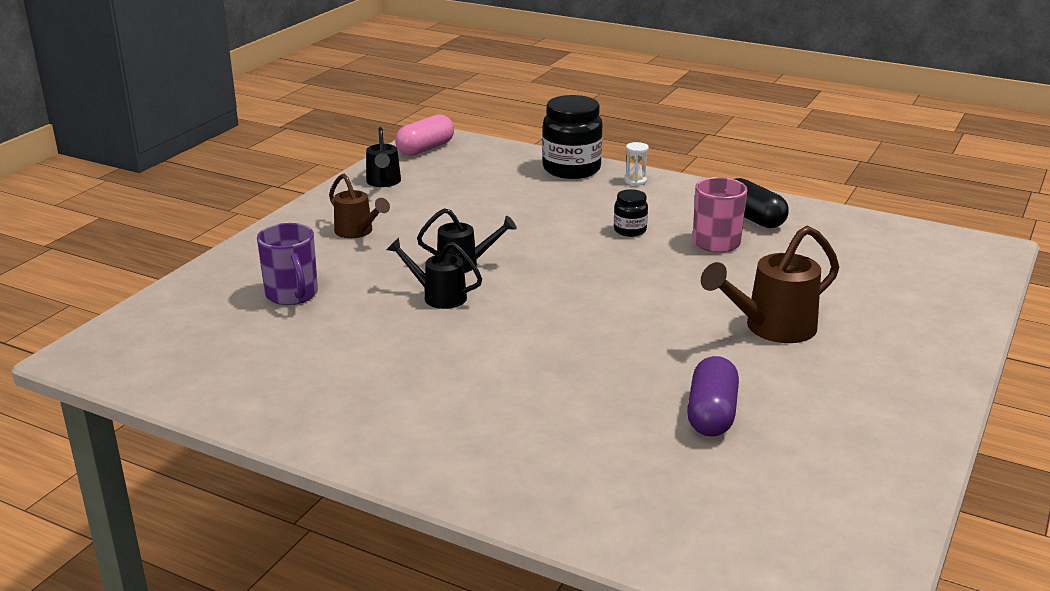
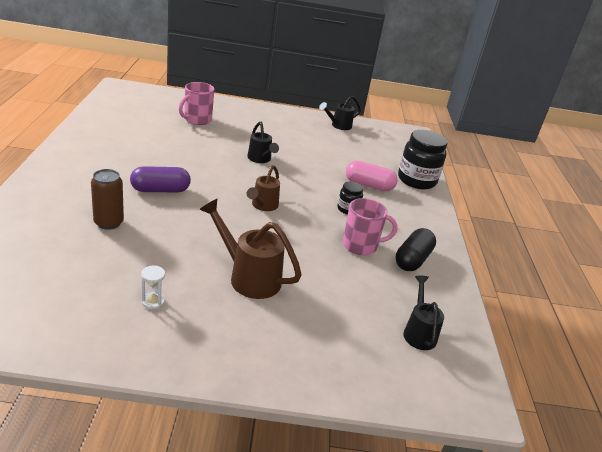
camera: 60 degrees right, 5 degrees up
(292, 294) = (197, 120): purple mug -> pink mug
(357, 232) = (274, 126): brown watering can -> brown watering can (263, 206)
(425, 149) = (394, 132): pink capsule -> pink capsule (369, 185)
(438, 296) = (219, 156): black watering can -> black watering can (419, 332)
(613, 419) = (108, 223): none -> brown can
(635, 181) = (423, 205): white hourglass -> white hourglass (153, 302)
(711, 414) = (126, 258): purple capsule -> purple capsule (160, 190)

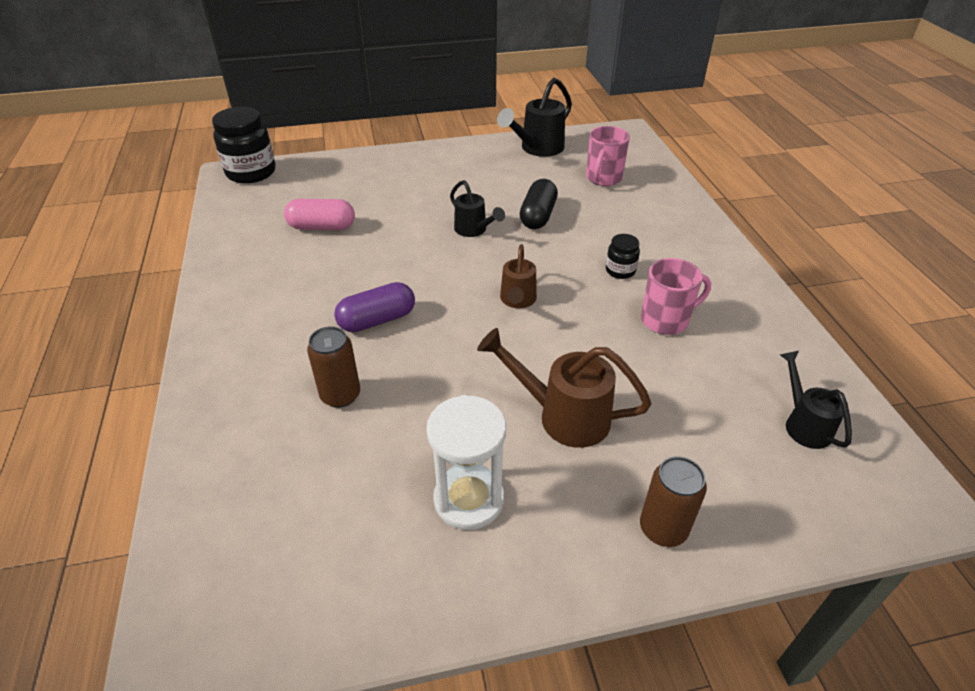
camera: 10 degrees left, 10 degrees up
(153, 302) = (469, 499): white hourglass -> white hourglass, size x2.22
(197, 120) = (360, 194): pink mug -> pink mug (603, 178)
(273, 358) = (663, 529): none -> brown can
(338, 126) = (537, 149): black watering can -> black watering can, size x1.57
(369, 185) = (623, 226): pink capsule -> pink capsule (322, 227)
(412, 260) = (735, 319): black capsule -> black capsule (538, 216)
(416, 180) = (673, 201): black jar -> black jar (251, 172)

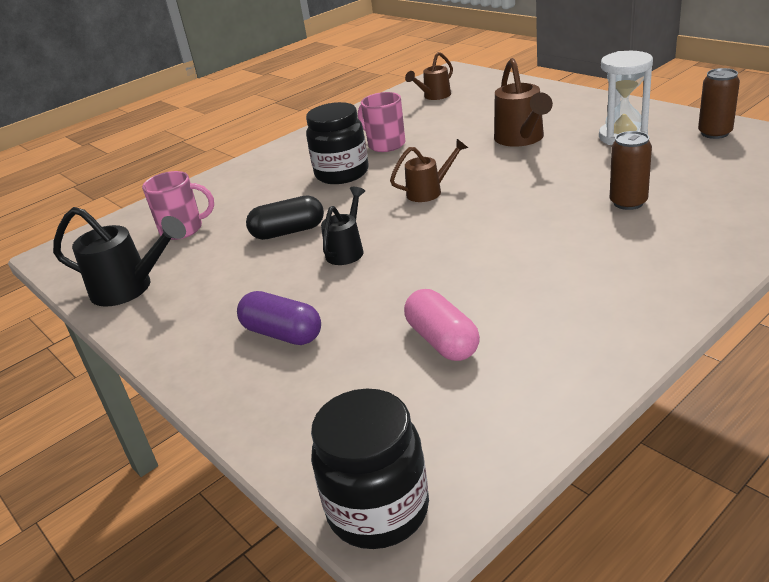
camera: 115 degrees left, 10 degrees down
(377, 320) = (535, 230): purple capsule -> purple capsule (282, 333)
(620, 271) = (342, 174): black jar -> black jar, size x1.98
(663, 529) = (555, 100): brown can -> brown can (714, 133)
(804, 424) = (434, 96): black watering can -> brown watering can

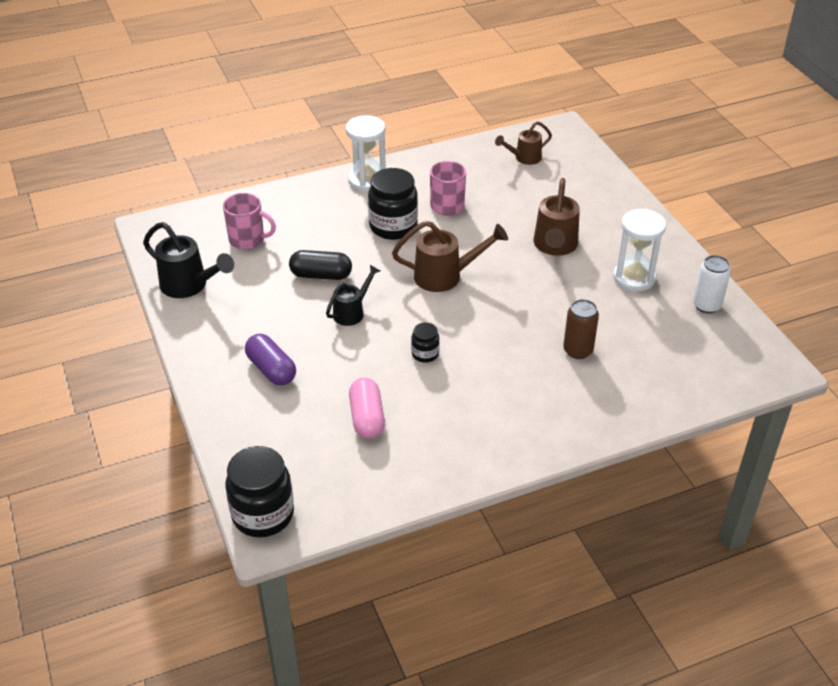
camera: 15 degrees right, 10 degrees up
(289, 151) = (367, 180): none -> white hourglass
(429, 191) = (445, 276): brown watering can -> brown watering can, size x1.57
(462, 258) = (425, 354): none -> black jar
(714, 133) = (706, 305): brown can -> white can

